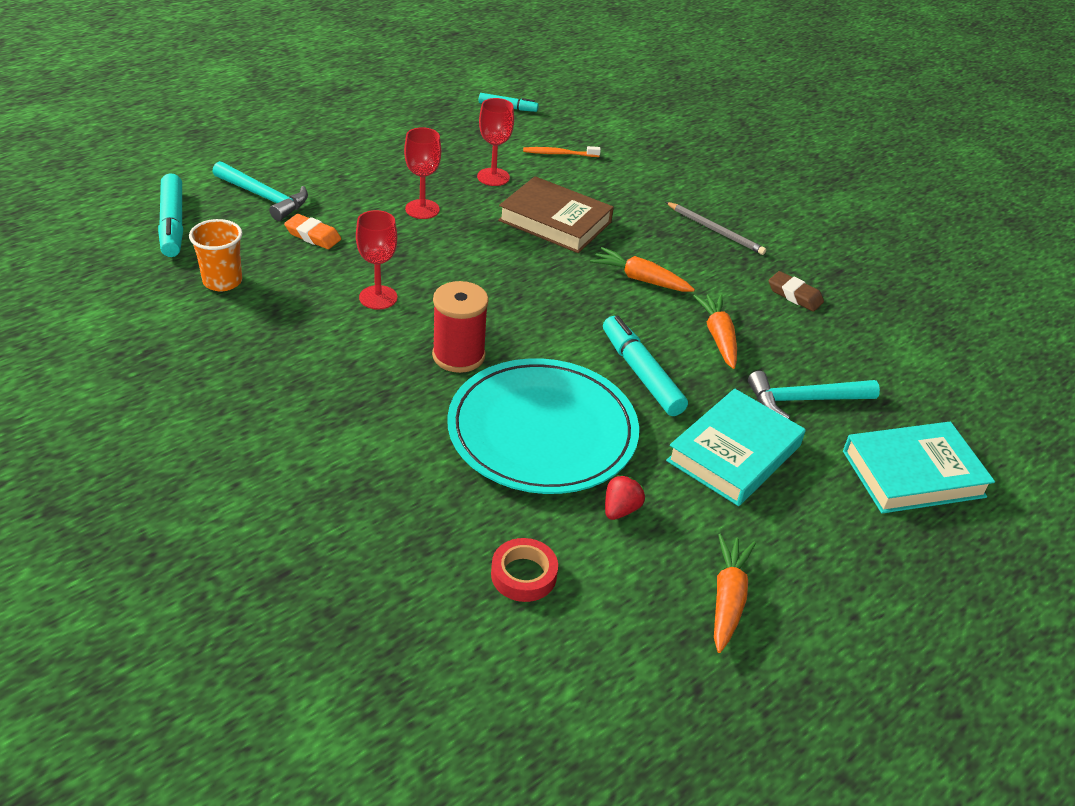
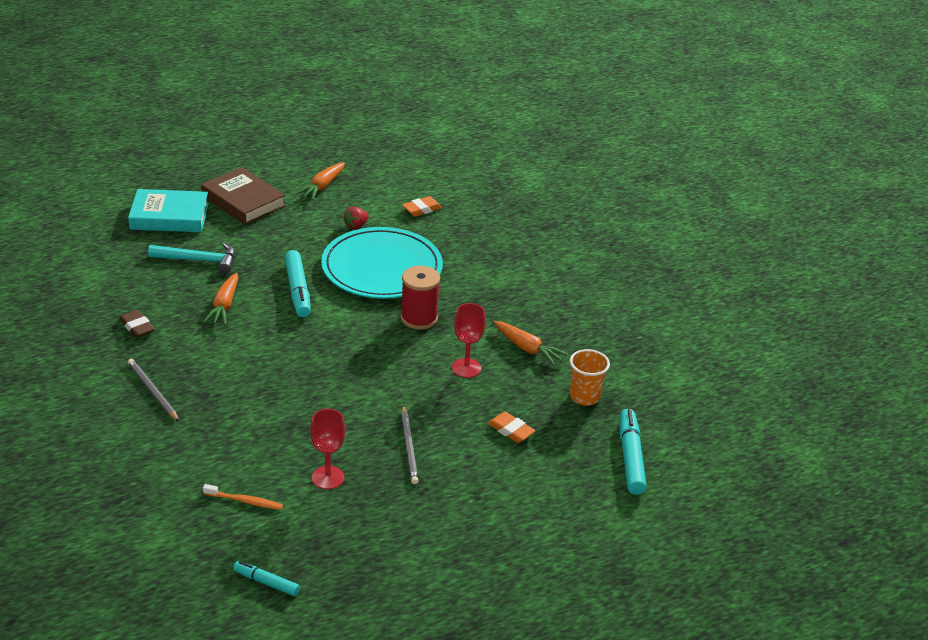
camera: 165 degrees left, 5 degrees down
(264, 197) = (552, 478): turquoise hammer -> none
(422, 209) = (409, 447): red goblet -> grey pencil
(523, 575) = (422, 209): red tape -> orange eraser
(555, 221) = (293, 419): brown book -> brown book (243, 201)
(640, 279) = (252, 356): orange carrot -> orange carrot (527, 349)
(734, 453) = (270, 241): turquoise book -> none

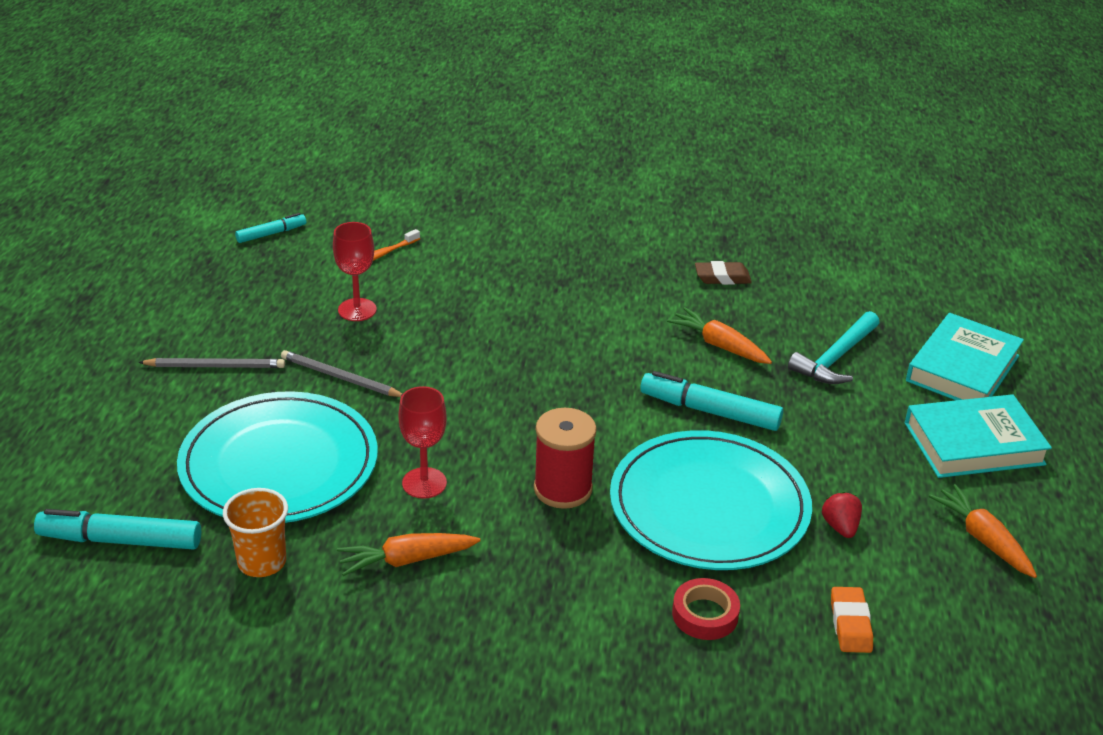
camera: 125 degrees right, 0 degrees up
(152, 391) = (598, 255): grey pencil -> grey pencil (216, 366)
(243, 201) = (974, 444): brown book -> turquoise book
(460, 248) = (705, 614): none -> red tape
(510, 430) = (279, 464): orange eraser -> turquoise plate
(630, 458) = (120, 540): turquoise marker -> turquoise marker turned 150 degrees clockwise

